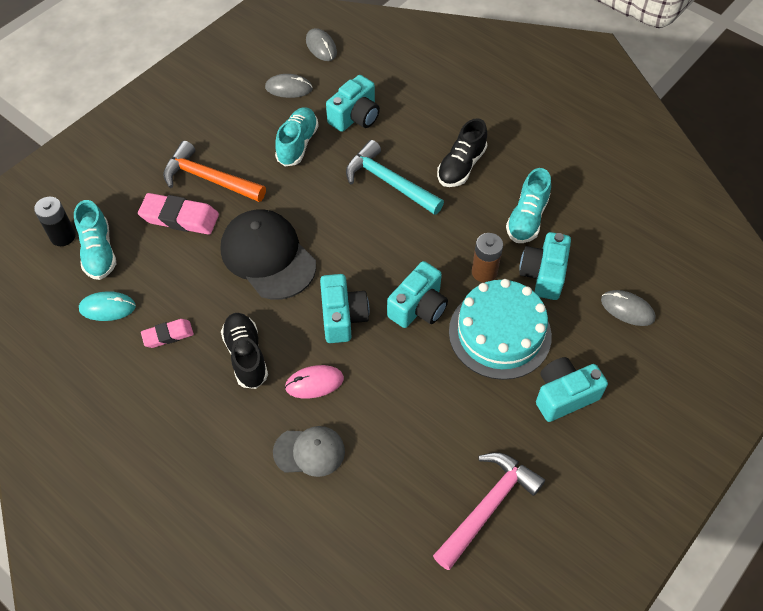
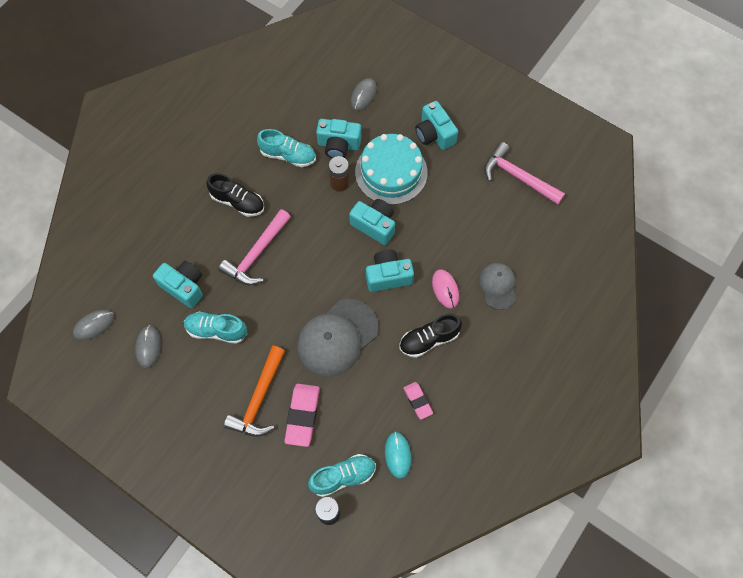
camera: 95 degrees left, 10 degrees up
(268, 256) = (337, 337): black cap -> grey cap
(389, 182) = (256, 254): turquoise hammer -> pink hammer

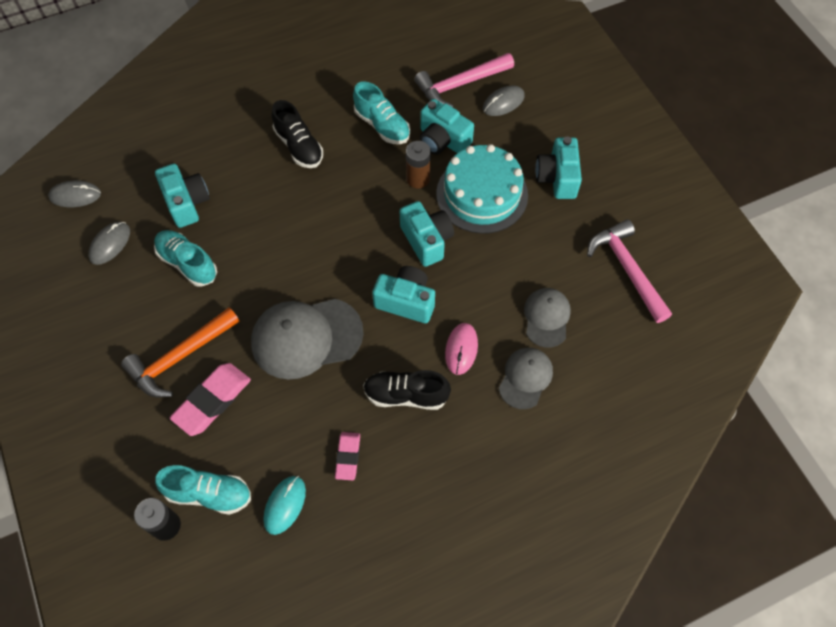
camera: 30 degrees right, 5 degrees down
(256, 254) = (282, 207): pink hammer -> pink hammer (460, 84)
(487, 238) = (546, 318): none -> grey cap

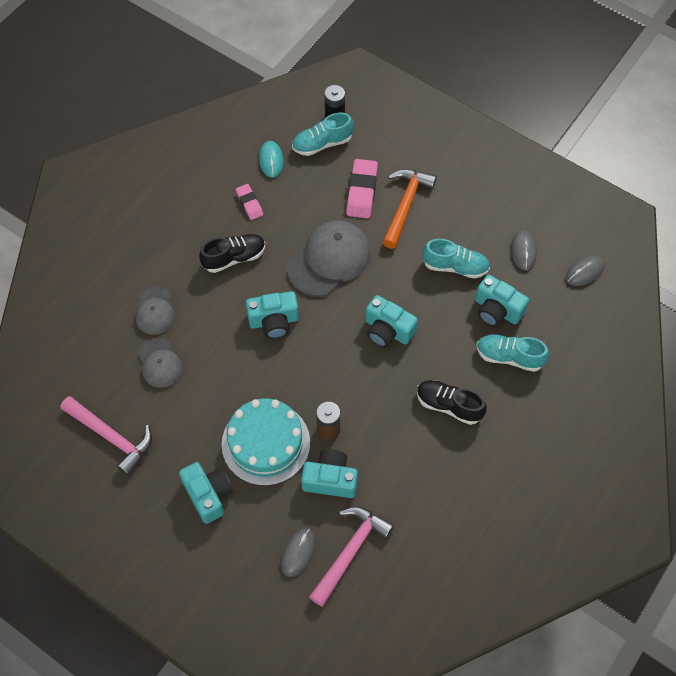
camera: 150 degrees right, 0 degrees up
(382, 125) = (393, 465): turquoise shoe -> turquoise shoe (509, 357)
(427, 240) = (287, 378): turquoise camera -> turquoise camera (387, 330)
(461, 349) = (212, 307): pink mouse -> none

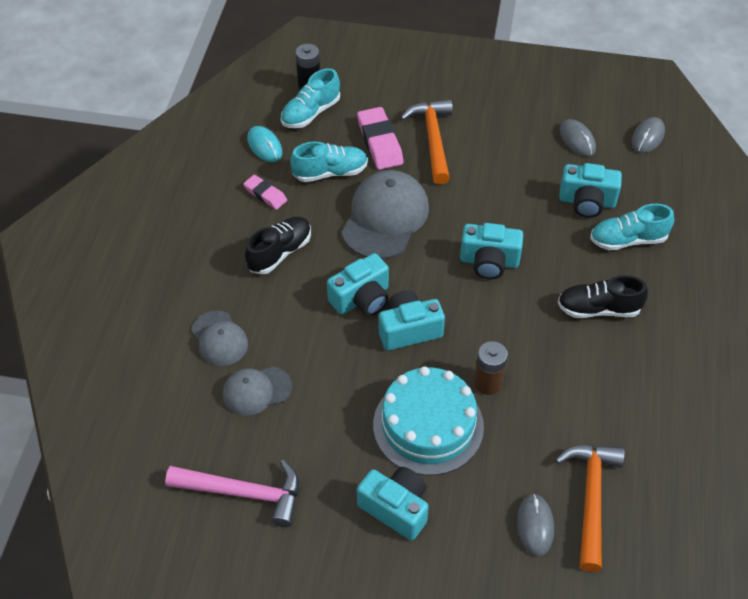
camera: 25 degrees left, 10 degrees down
(160, 363) = (256, 391): grey cap -> grey cap turned 120 degrees clockwise
(330, 479) = (522, 433): turquoise camera -> turquoise camera (408, 330)
(350, 551) = (591, 499): pink hammer -> orange hammer
(455, 266) = (519, 177): turquoise shoe -> turquoise shoe (330, 173)

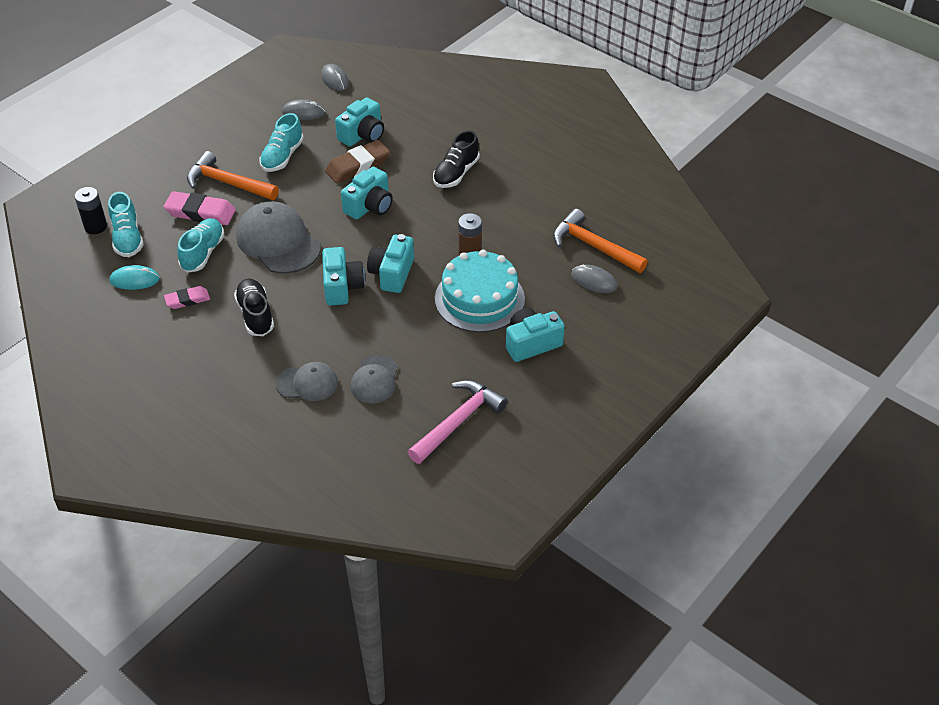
camera: 60 degrees left, 5 degrees down
(538, 221) = (357, 166): none -> brown eraser
(628, 240) = (413, 132): turquoise shoe -> turquoise shoe (282, 156)

